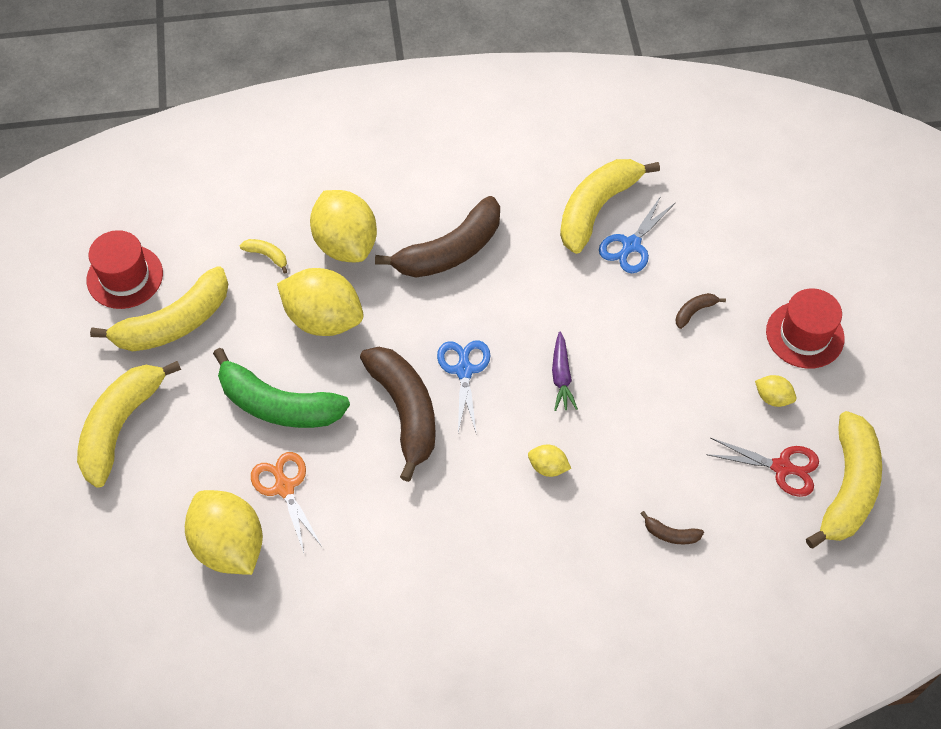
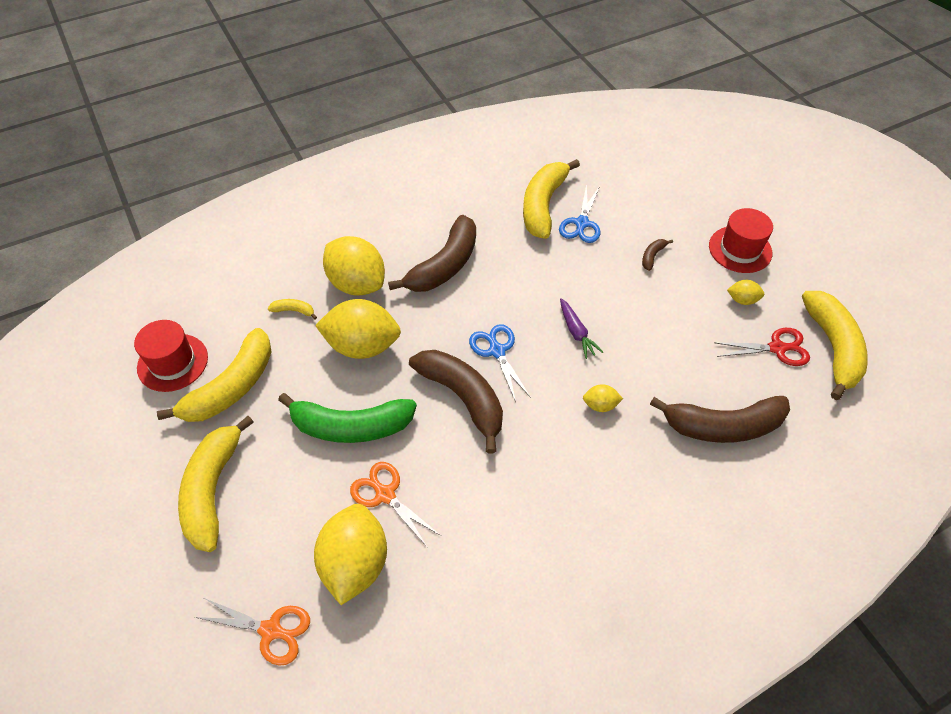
camera: 20 degrees left, 5 degrees down
(129, 581) = (271, 630): none -> orange scissors
(229, 546) = (355, 563): yellow lemon -> yellow lemon turned 60 degrees clockwise
(670, 534) = (722, 426): brown banana -> brown banana, size x2.44

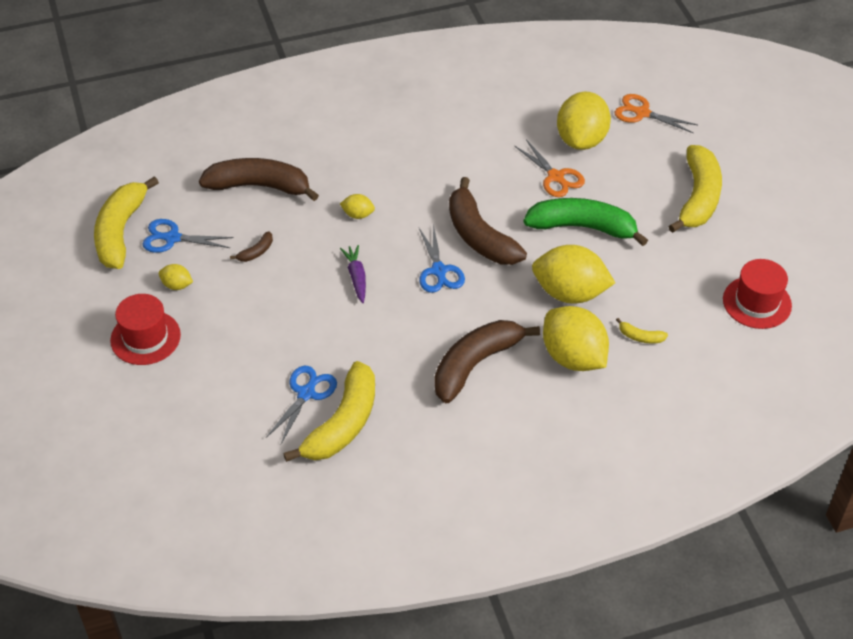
camera: 170 degrees left, 5 degrees down
(231, 387) = (695, 273): yellow banana -> none
(652, 256) = (244, 343): brown banana -> brown banana (256, 252)
(777, 348) = (172, 238): red scissors -> blue scissors

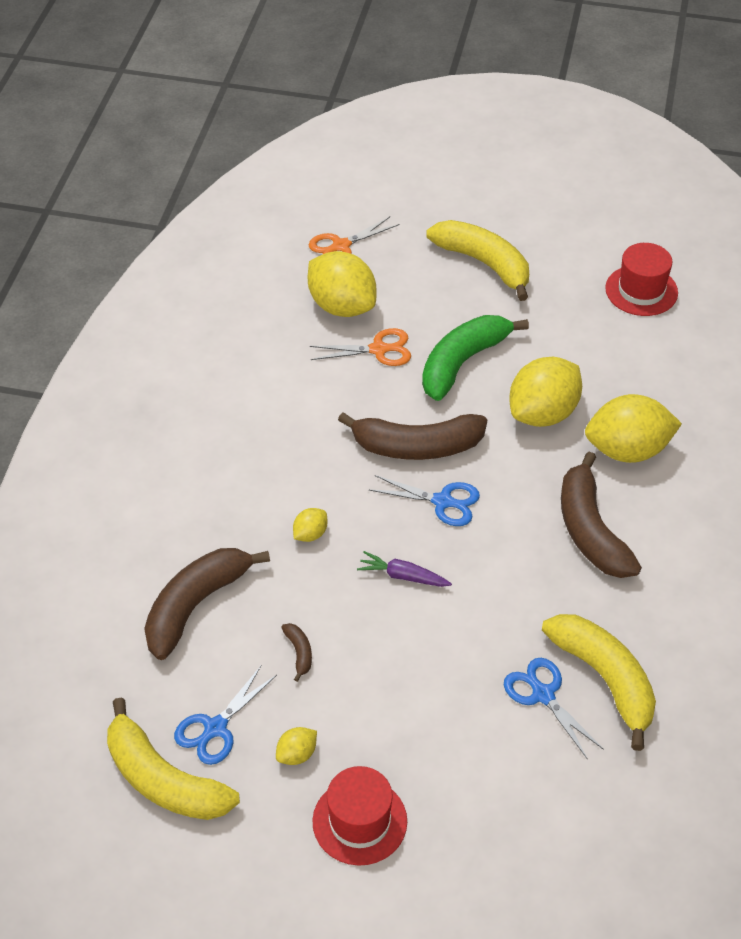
camera: 60 degrees left, 0 degrees up
(640, 337) = (632, 389): yellow banana -> none

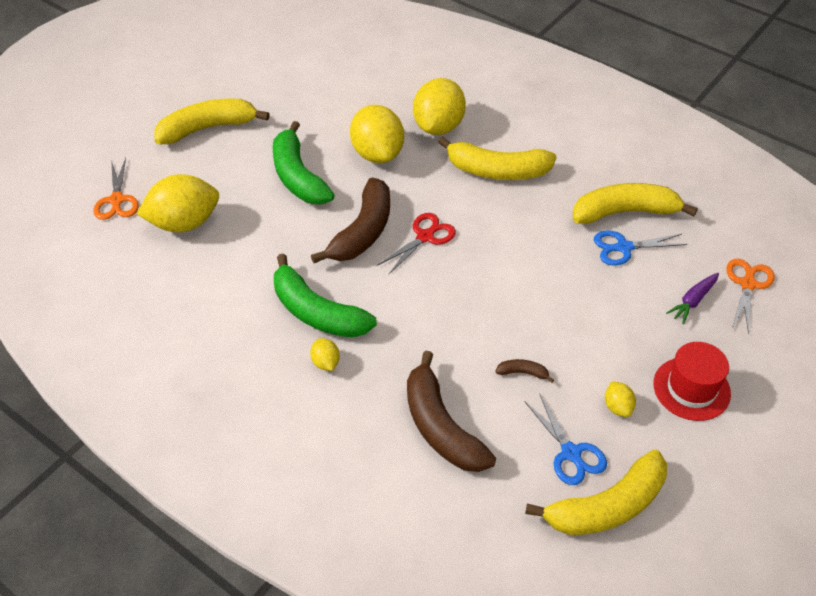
camera: 65 degrees left, 0 degrees up
(286, 453) = (317, 312): none -> green banana
(310, 534) = (410, 325): yellow lemon -> yellow lemon (325, 362)
(379, 349) = (248, 218): orange scissors -> orange scissors (747, 284)
(403, 576) = (482, 284): purple carrot -> purple carrot (693, 301)
(443, 502) = (425, 236): blue scissors -> red scissors
(590, 530) = (497, 171): brown banana -> yellow banana
(641, 290) = (300, 64): red hat -> none

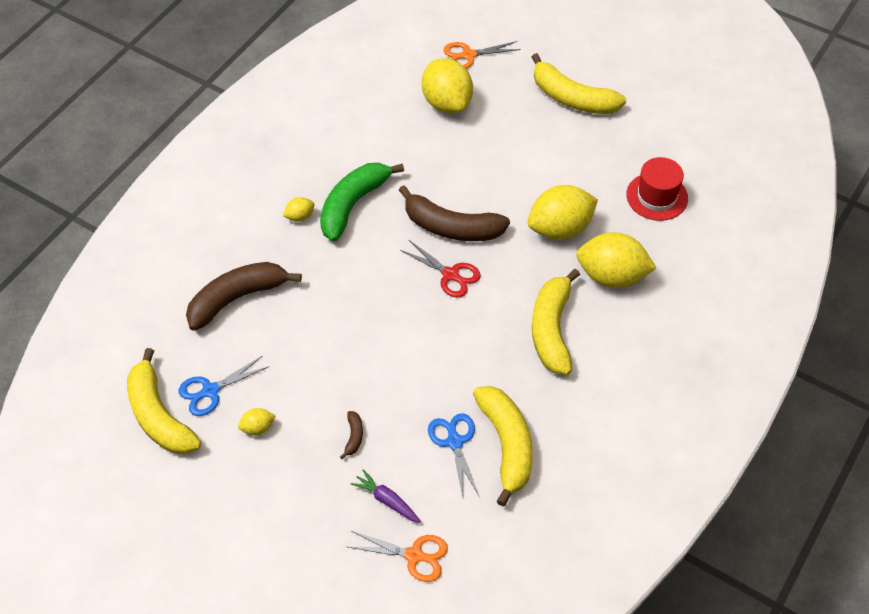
camera: 85 degrees right, 5 degrees up
(208, 128) = (572, 98): yellow banana -> yellow banana turned 150 degrees clockwise
(298, 176) = (517, 172): green banana -> none
(523, 373) = (293, 355): brown banana -> brown banana (353, 437)
(691, 388) = (279, 490): red hat -> red hat (657, 196)

